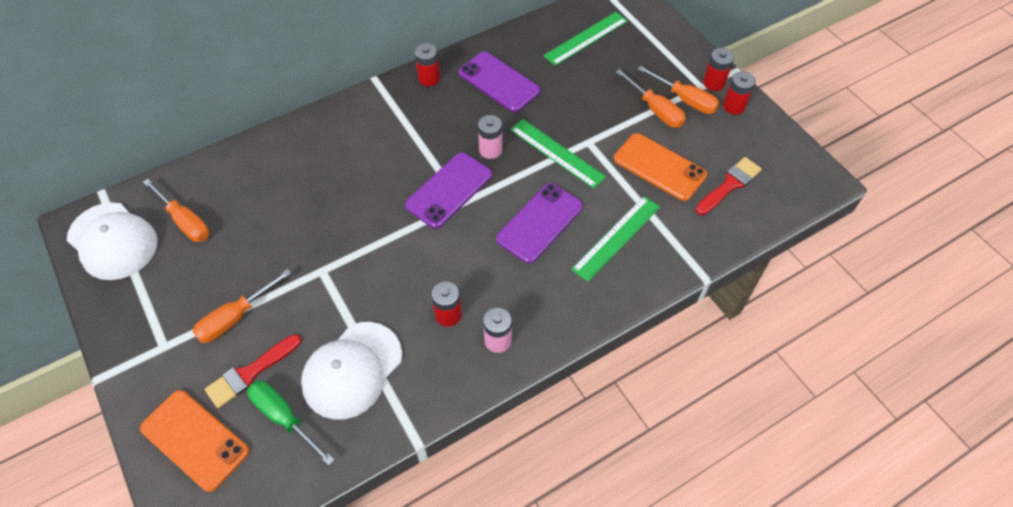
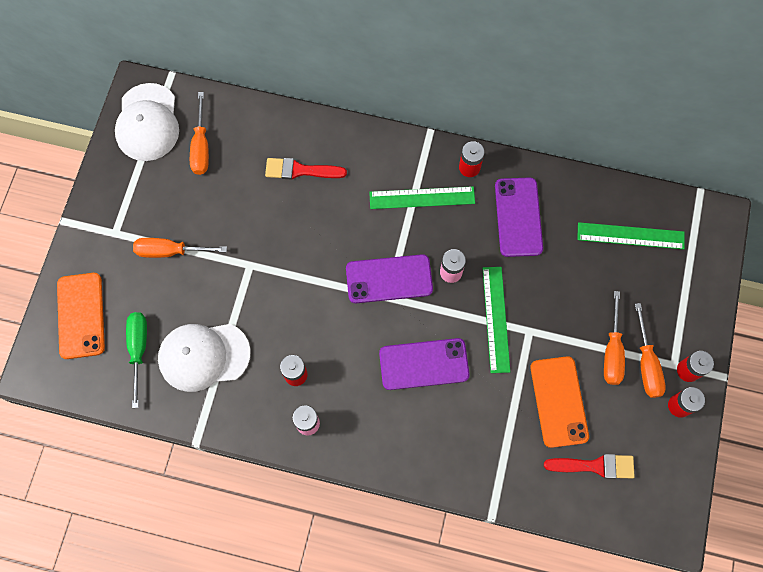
camera: 45 degrees right, 15 degrees up
(250, 372) = (146, 300): red brush -> red brush (300, 170)
(616, 238) = (464, 426): green ruler -> green ruler (422, 198)

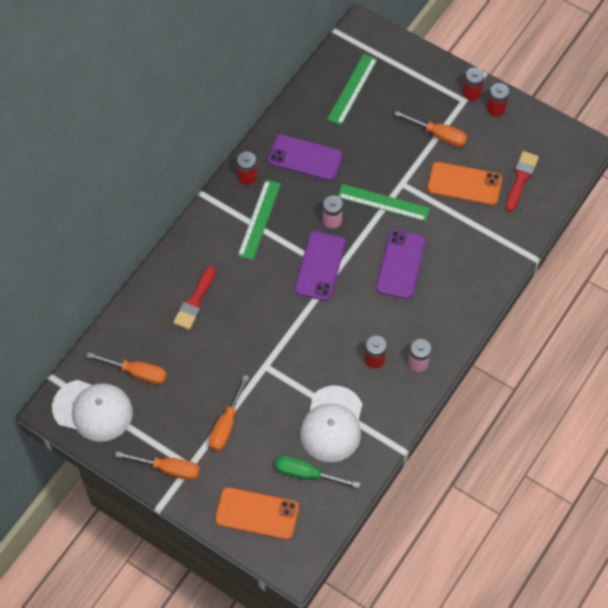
camera: 70 degrees left, 10 degrees down
(646, 364) = (457, 117): orange screwdriver -> orange screwdriver (168, 469)

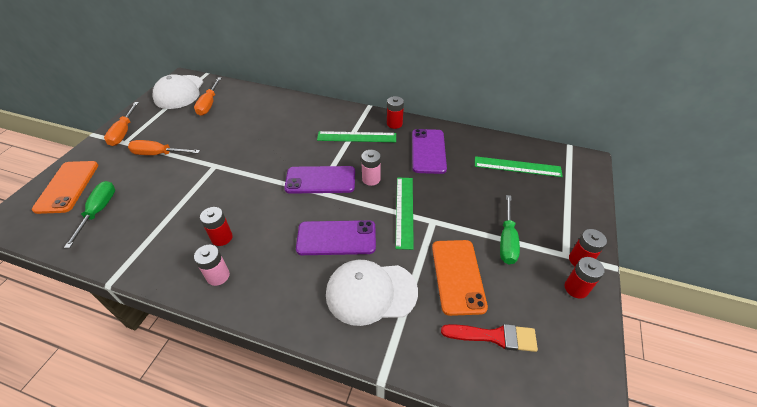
camera: 75 degrees right, 15 degrees down
(195, 301) = (273, 119): red brush -> none
(332, 424) = (150, 219): white cap -> white cap (371, 292)
(439, 135) = (507, 240): orange screwdriver -> green screwdriver

